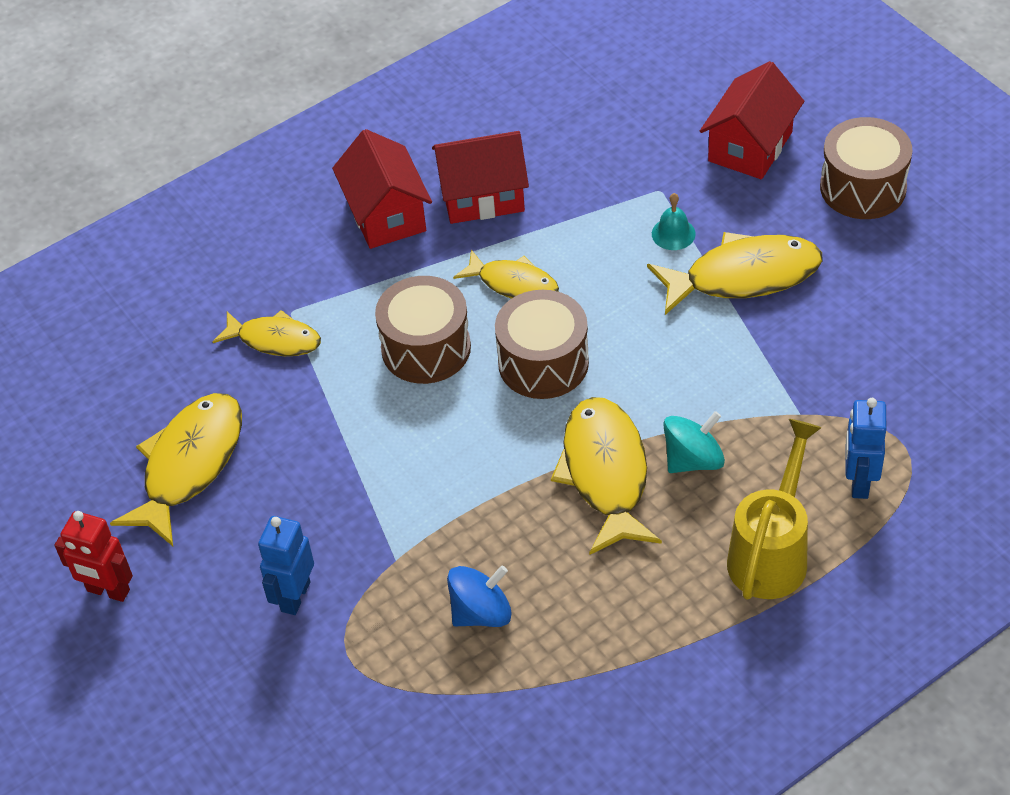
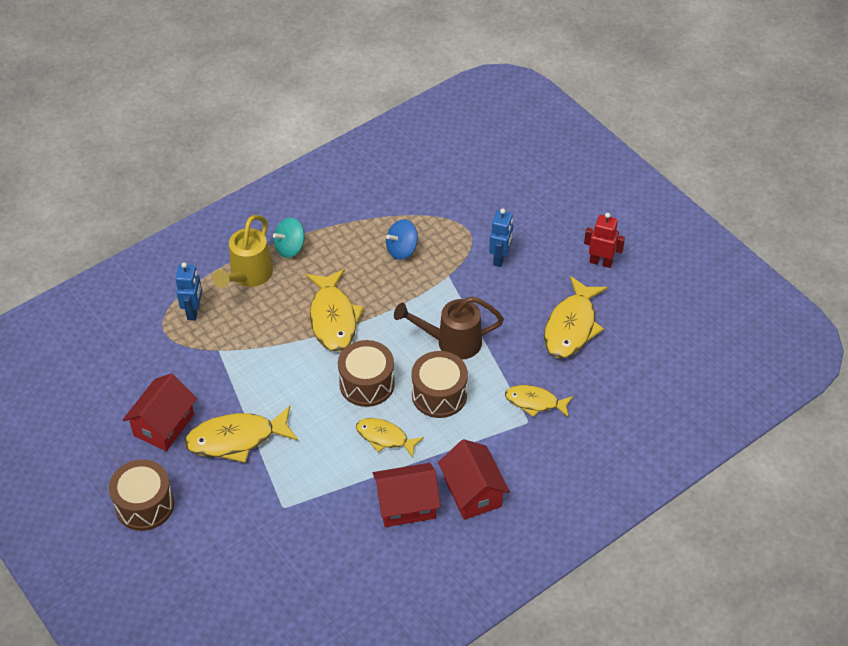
camera: 175 degrees right, 0 degrees up
(400, 434) = (451, 342): none -> brown watering can
(673, 233) = (278, 472): turquoise bell -> none
(693, 460) = (283, 325): turquoise spinning top -> turquoise spinning top (290, 248)
(750, 146) = (215, 542): red house -> red house (164, 425)

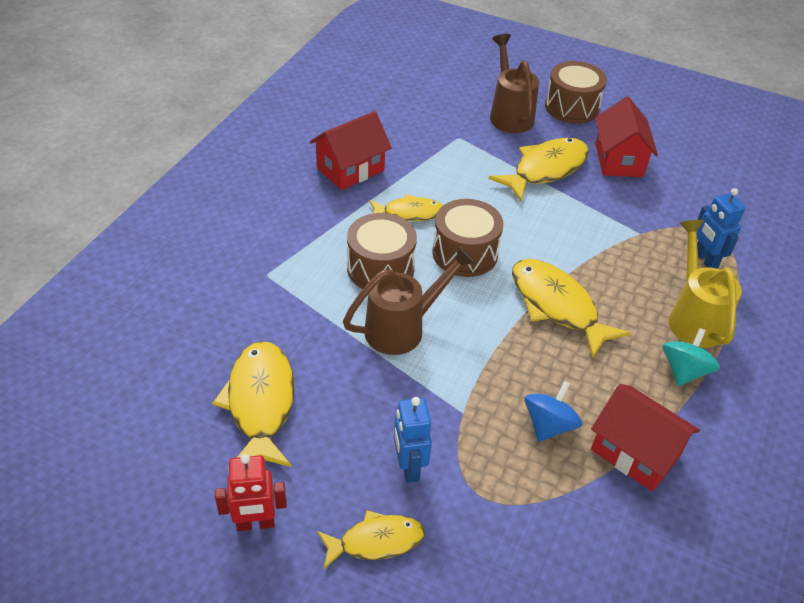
camera: 150 degrees right, 5 degrees down
(212, 519) = (509, 114): none -> brown watering can
(473, 492) = (293, 197): red house -> red house (635, 453)
(535, 402) = (268, 296): yellow fish -> yellow fish (376, 541)

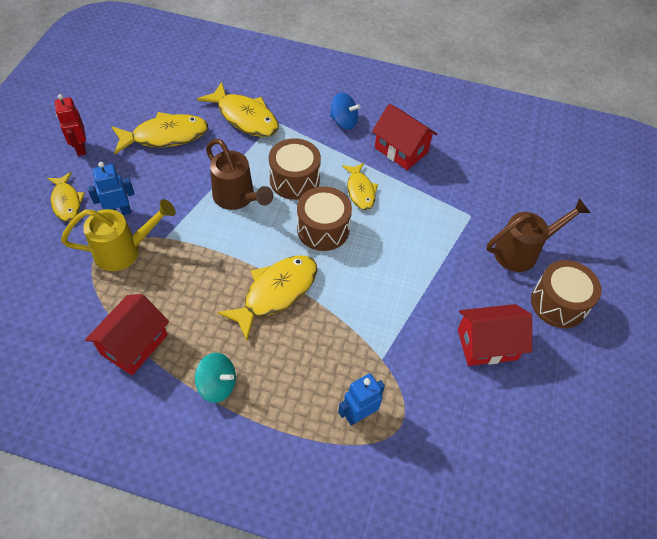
camera: 80 degrees right, 10 degrees up
(546, 169) = (449, 282): yellow fish -> yellow fish (245, 117)
(549, 425) = (156, 288): blue spinning top -> blue spinning top (343, 121)
(693, 317) = (281, 397): yellow watering can -> yellow watering can (125, 251)

